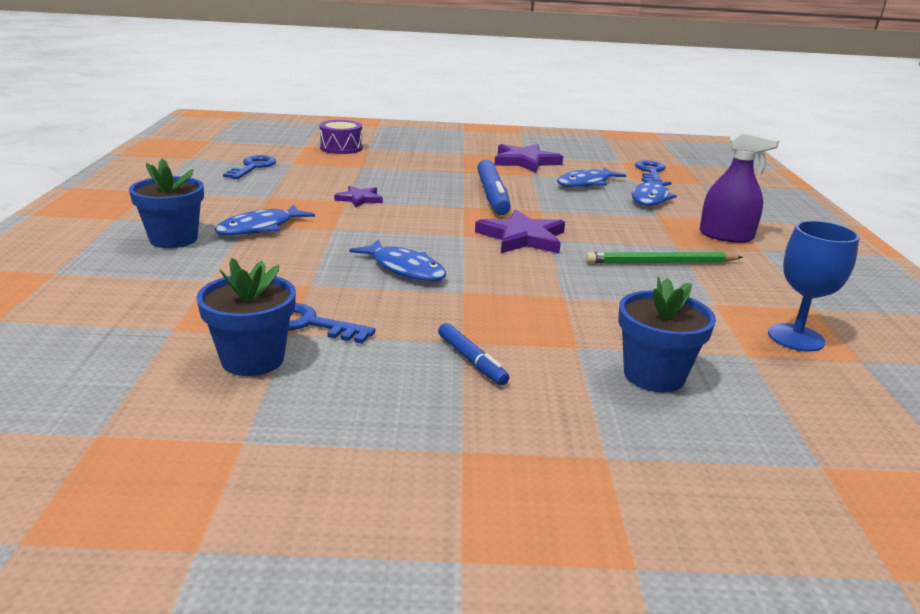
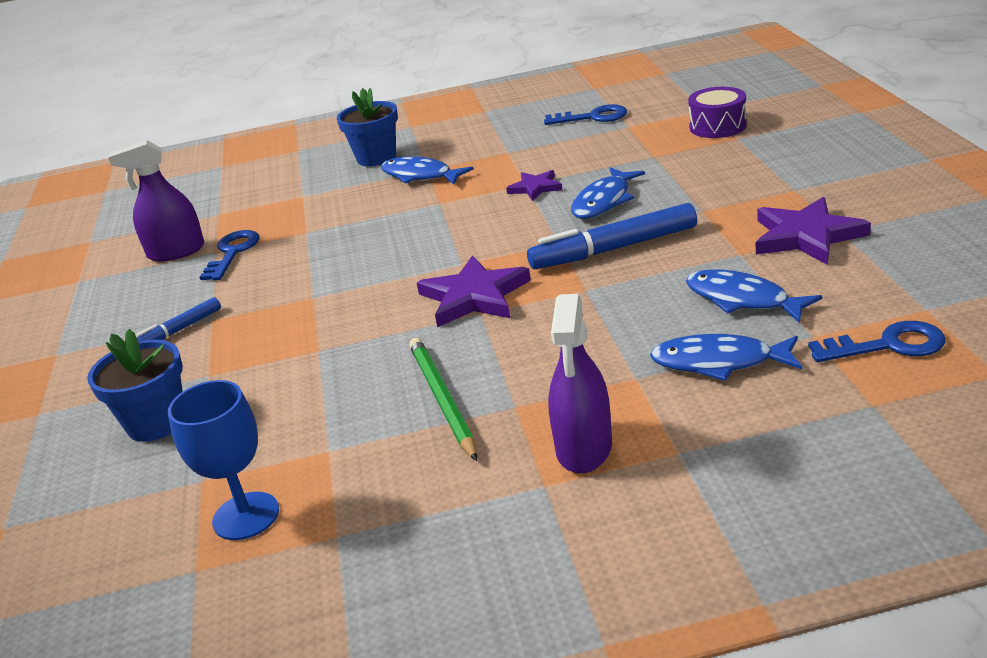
camera: 85 degrees right, 5 degrees up
(252, 359) = (176, 252): blue flower pot -> purple spray bottle
(404, 269) = (354, 258): blue fish -> blue fish (604, 201)

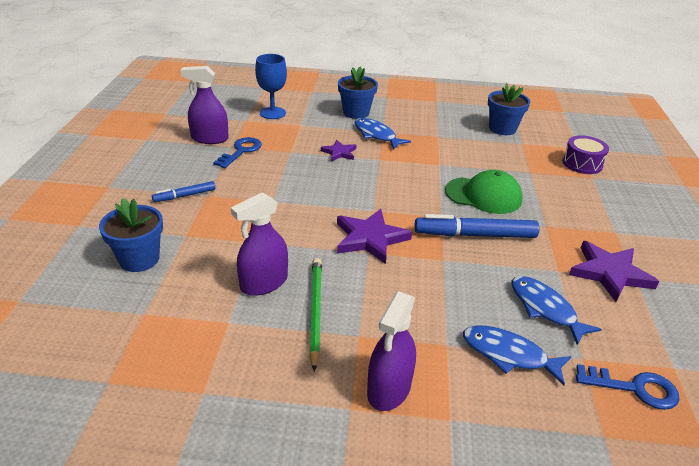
camera: 10 degrees right, 5 degrees up
(246, 516) = (156, 353): blue goblet -> blue goblet (272, 113)
(353, 392) = (264, 283): none -> purple spray bottle
(535, 188) = (444, 169): purple star -> purple star (339, 153)
(592, 117) = (502, 129): blue key -> blue flower pot
(604, 201) = (483, 195): blue fish -> green cap

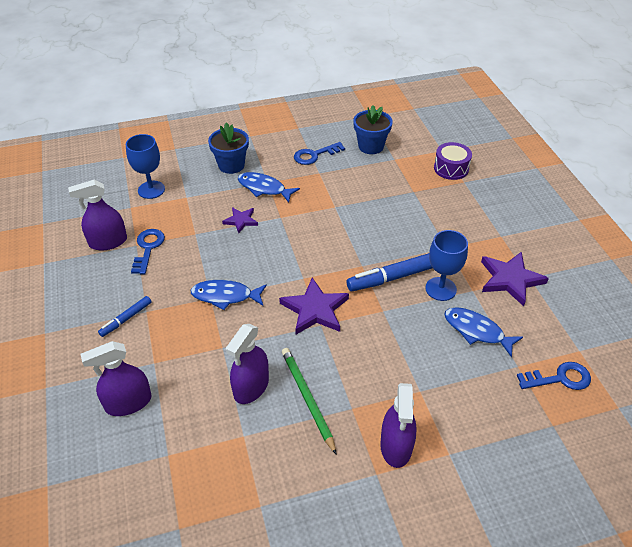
camera: 20 degrees left, 10 degrees up
(139, 259) = (128, 403): blue flower pot -> purple spray bottle
(441, 123) = (315, 155): none -> blue key
(483, 195) = (386, 231): green cap -> none
(509, 355) = (467, 383): blue fish -> blue fish (225, 296)
(520, 259) = (440, 289): none -> blue goblet

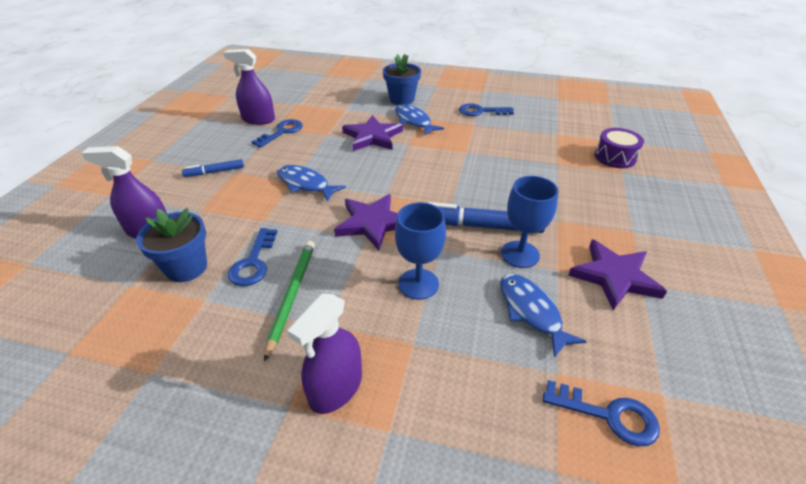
camera: 30 degrees right, 5 degrees down
(151, 190) = (324, 98): blue goblet -> blue goblet (418, 284)
(241, 221) = (372, 137): purple star -> purple star, size x1.74
(251, 387) = (253, 262): purple spray bottle -> blue key
(371, 146) = (541, 119): blue flower pot -> blue flower pot (186, 267)

